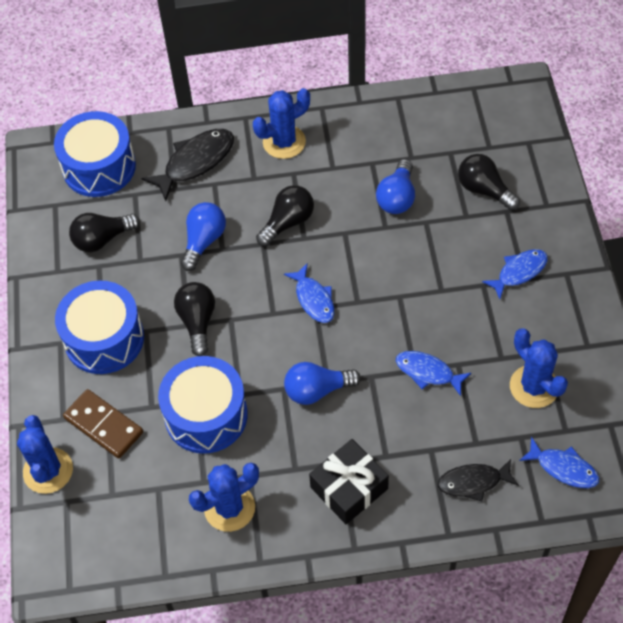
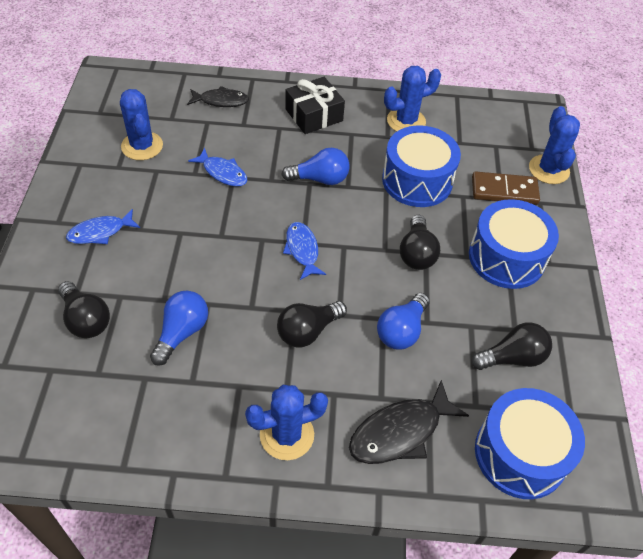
camera: 175 degrees left, 5 degrees down
(104, 425) = (504, 191): brown domino -> brown domino turned 45 degrees counterclockwise
(563, 468) = (151, 96): blue fish -> none

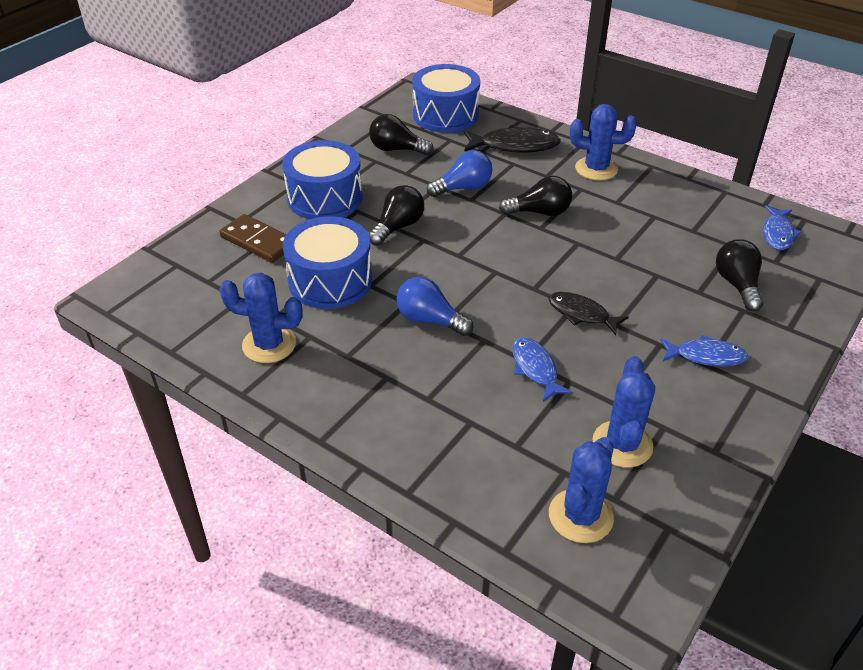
camera: 145 degrees left, 10 degrees down
(181, 332) = (650, 247): blue light bulb -> none
(221, 101) = (478, 472): black fish -> black fish (581, 314)
(302, 250) = (501, 265): blue fish -> blue fish (777, 233)
(314, 115) = (370, 398): black gift -> none
(548, 170) = (191, 241): blue cactus -> blue cactus (580, 516)

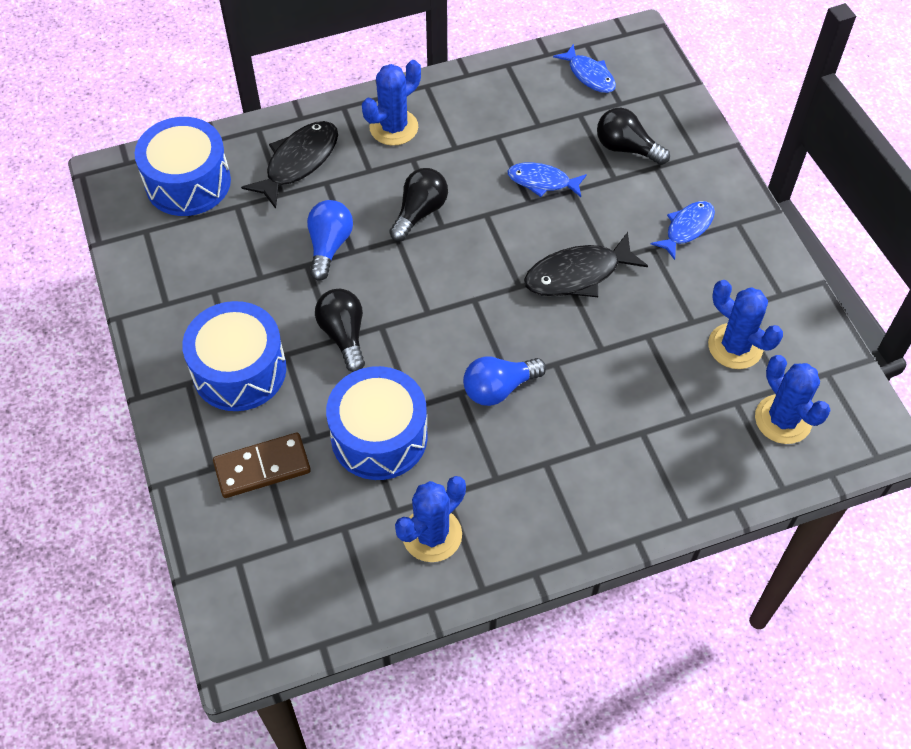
camera: 55 degrees left, 15 degrees up
(397, 149) = (211, 261): black light bulb -> none
(535, 369) = (616, 349): blue fish -> blue fish (542, 182)
(581, 314) = (578, 274): black fish -> black fish, size x1.51

